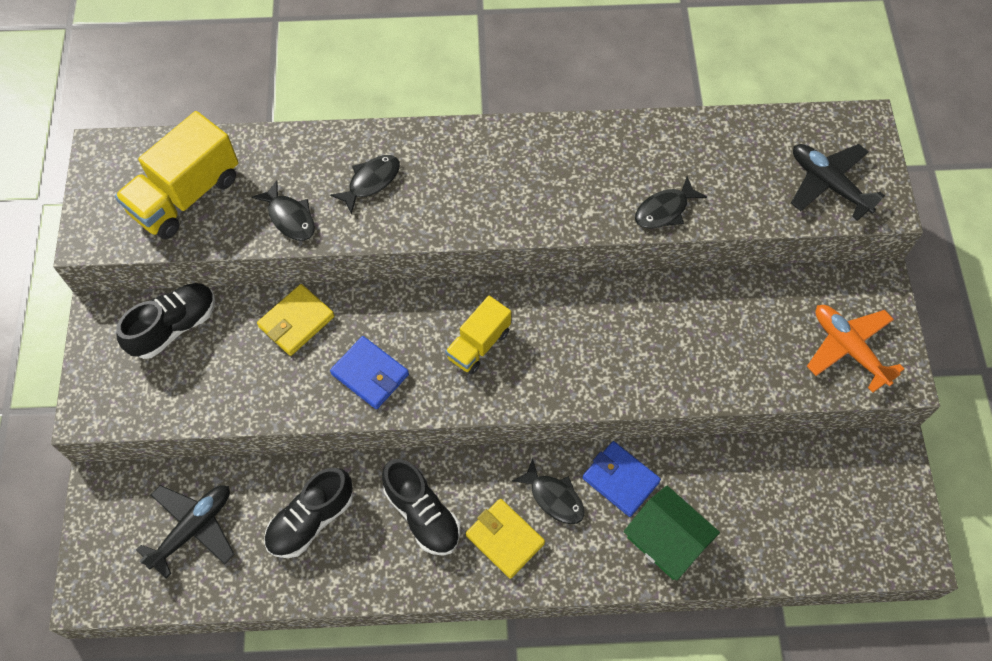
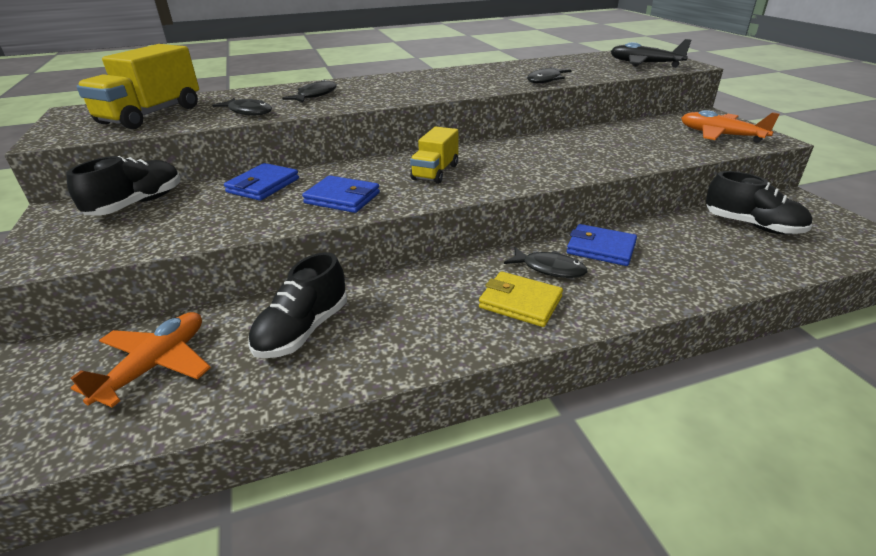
camera: 15 degrees left, 30 degrees down
(193, 528) = (155, 365): black plane -> orange plane
(296, 322) = (263, 185): yellow wallet -> blue wallet
(422, 514) = (426, 303): black shoe -> black shoe (752, 226)
(666, 540) = (673, 273): green house -> none

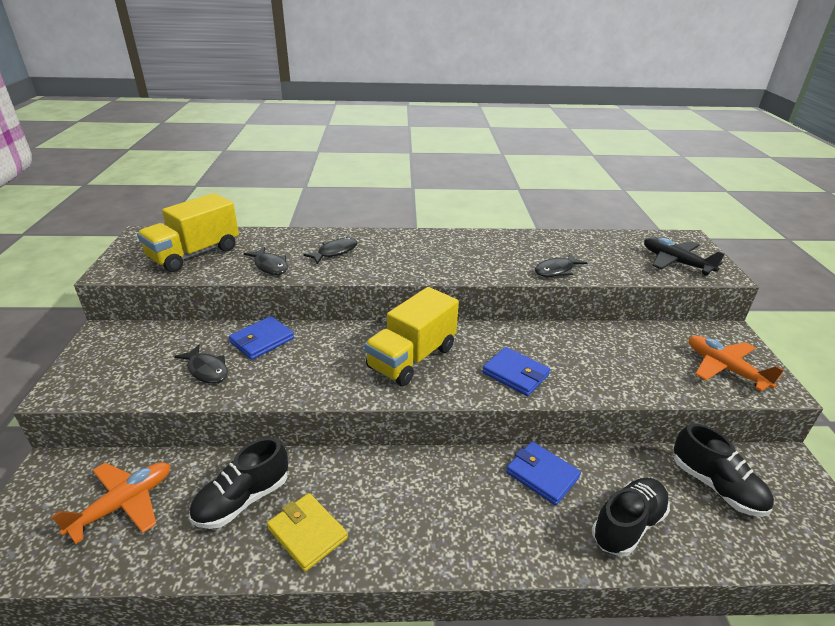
camera: 15 degrees right, 0 degrees up
(137, 204) = (160, 340): black shoe -> black shoe (627, 525)
(342, 198) = (317, 373): blue wallet -> blue wallet (515, 374)
(435, 172) = (412, 357): yellow truck -> yellow truck, size x1.64
(520, 302) = (433, 522): yellow wallet -> yellow wallet (307, 533)
(549, 268) = (480, 487): black fish -> black fish (207, 370)

